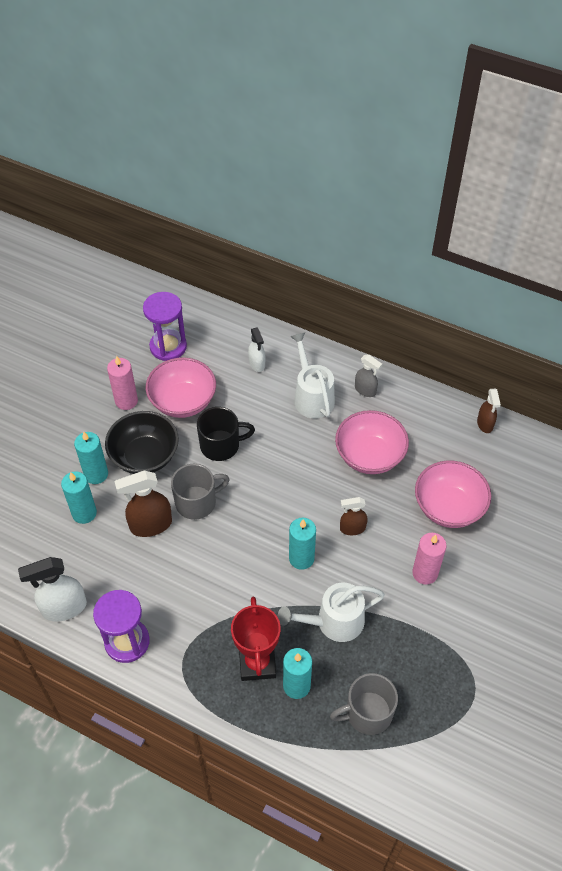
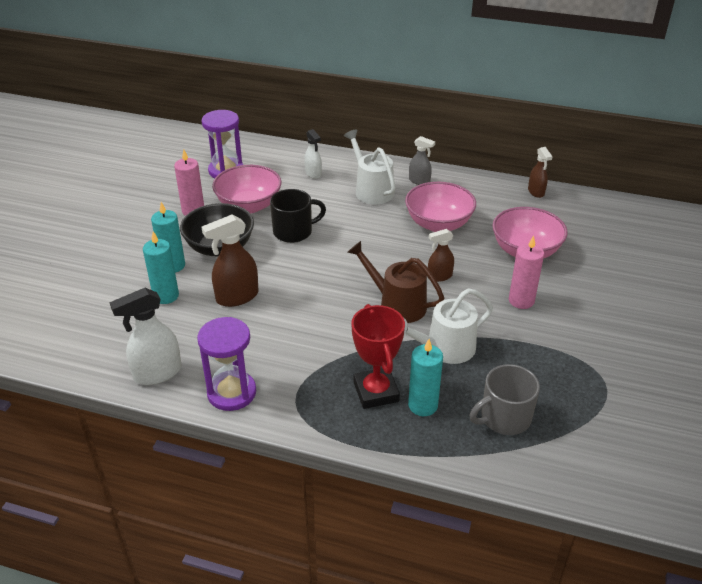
camera: 10 degrees left, 15 degrees down
(197, 502) = (280, 275): grey mug -> none
(301, 558) = (396, 304): turquoise candle -> brown watering can

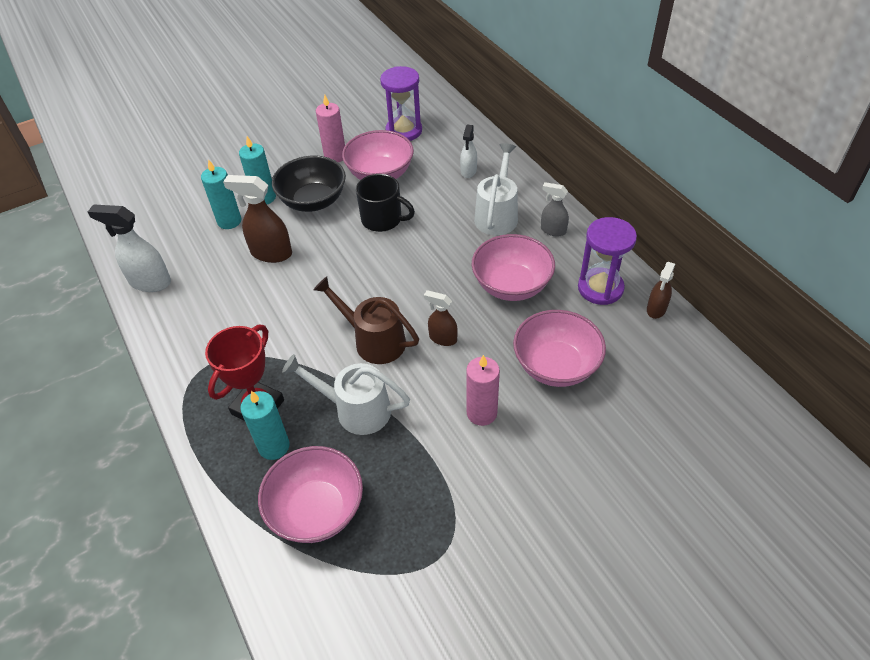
camera: 45 degrees right, 10 degrees up
(231, 392) = (171, 332): purple hourglass -> purple hourglass (600, 288)
(396, 304) = (373, 340): brown watering can -> brown watering can turned 45 degrees counterclockwise
(419, 181) = (553, 230): grey spray bottle -> grey spray bottle turned 135 degrees clockwise
(504, 418) = (317, 510): grey mug -> pink bowl

